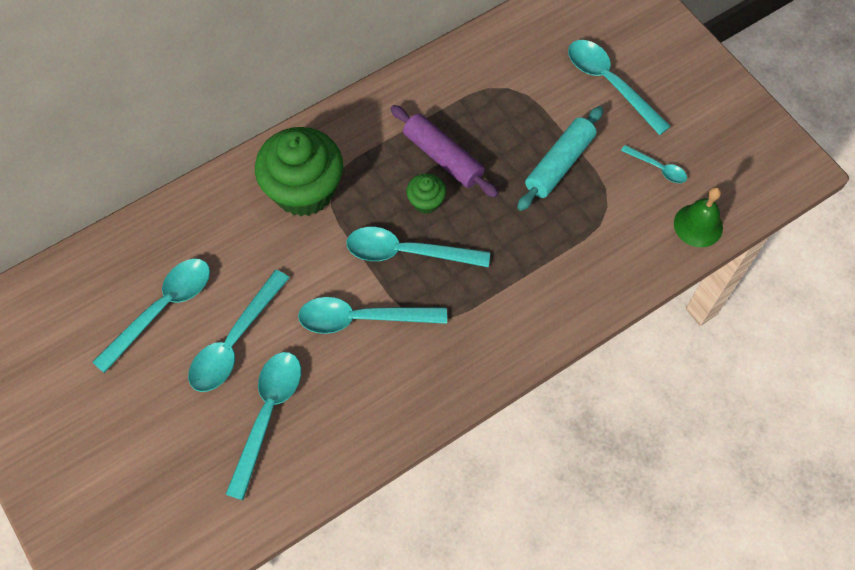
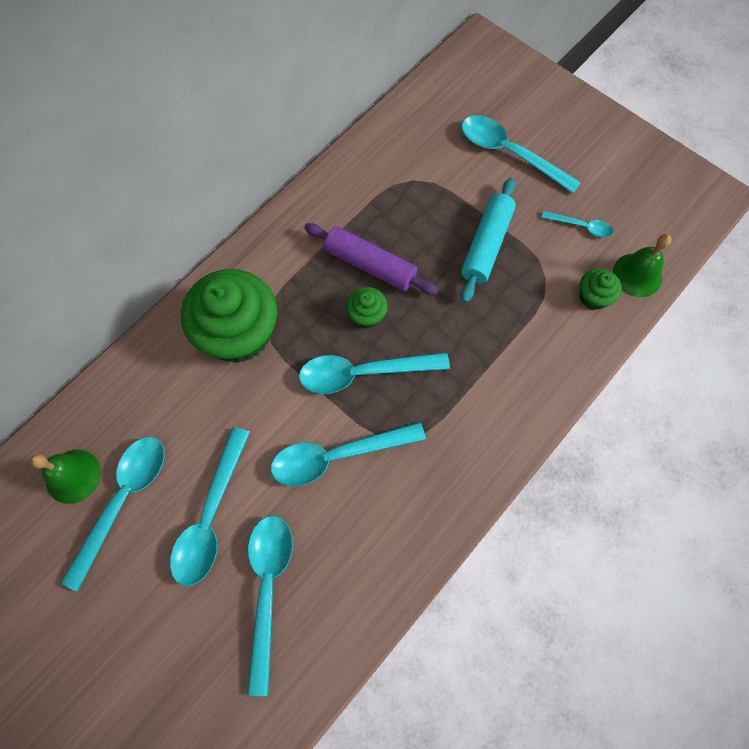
camera: 15 degrees left, 5 degrees up
(124, 277) = (73, 476): none -> green bell
(648, 236) = (593, 297): none -> green cupcake

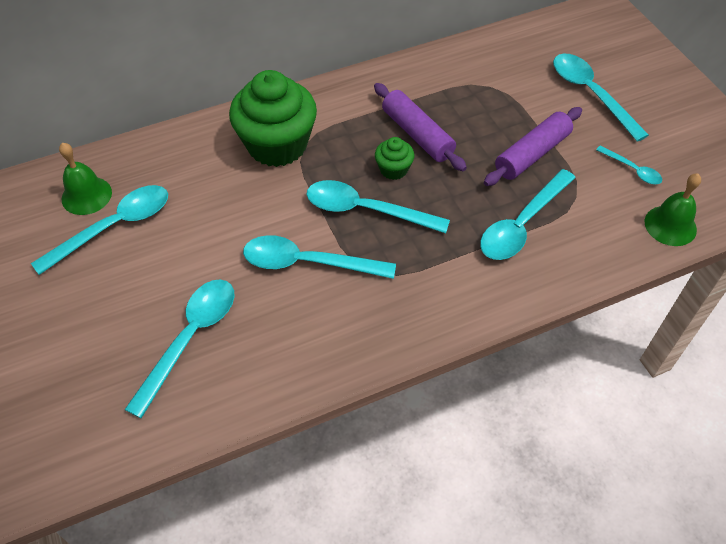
camera: 25 degrees right, 15 degrees down
(211, 516) = (176, 265): turquoise spoon -> turquoise spoon (522, 224)
(486, 245) = (532, 154): turquoise rolling pin -> purple rolling pin
(593, 297) = (616, 228): green cupcake -> none

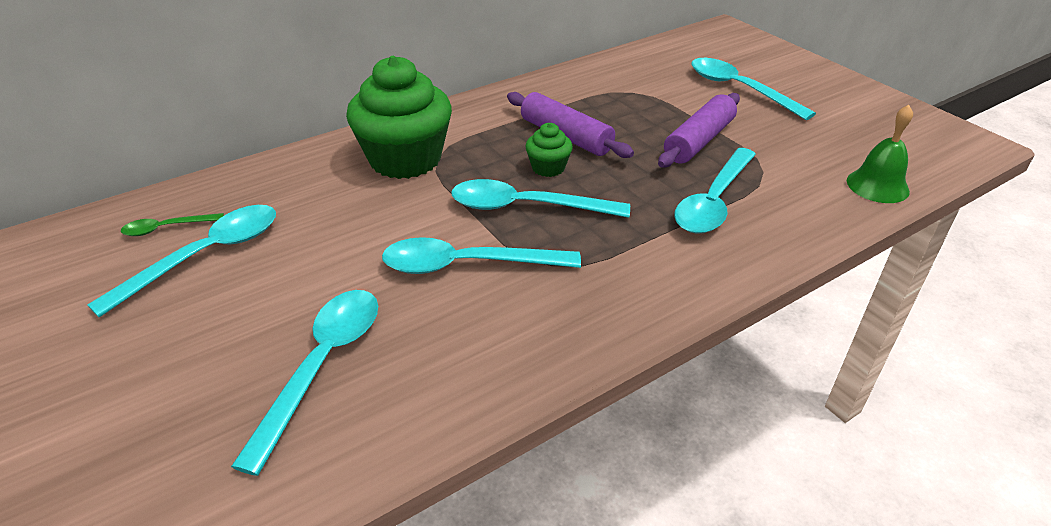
camera: 10 degrees left, 15 degrees down
(86, 195) = (167, 228): green bell -> green spoon
(632, 170) = (812, 143): turquoise spoon -> none

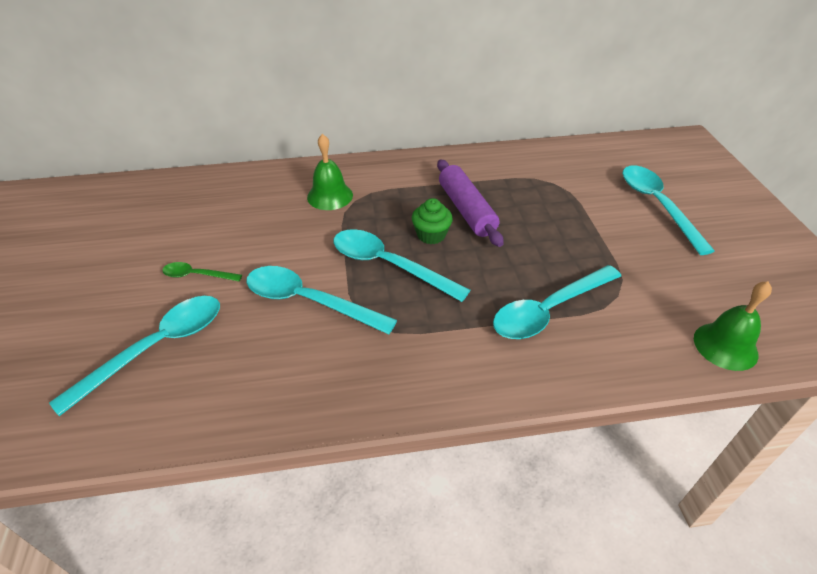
camera: 25 degrees right, 5 degrees up
(167, 228) = (142, 205): green spoon -> green spoon (197, 275)
(205, 256) = (148, 235): turquoise spoon -> none
(405, 159) = (330, 196): green cupcake -> green bell
(698, 141) = (579, 247): purple rolling pin -> none

